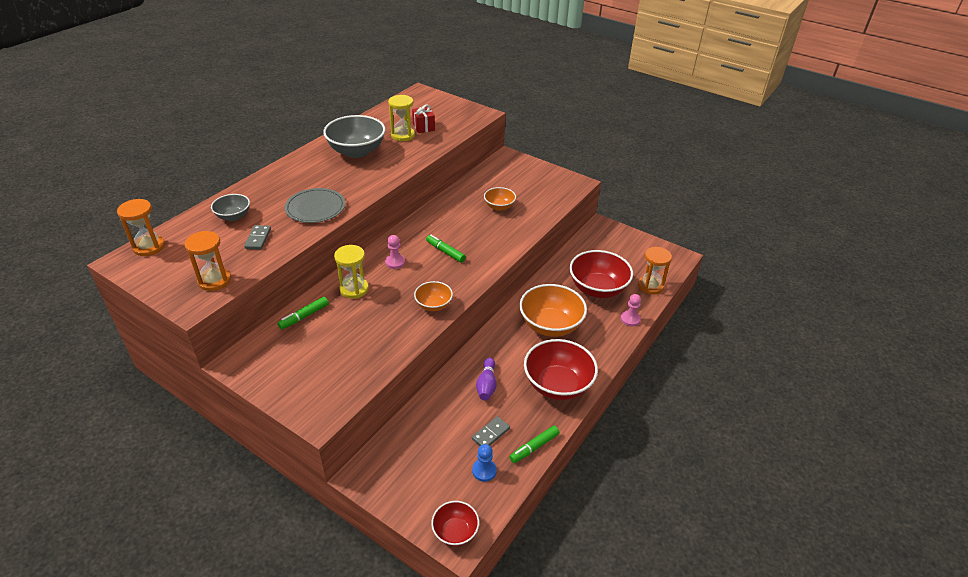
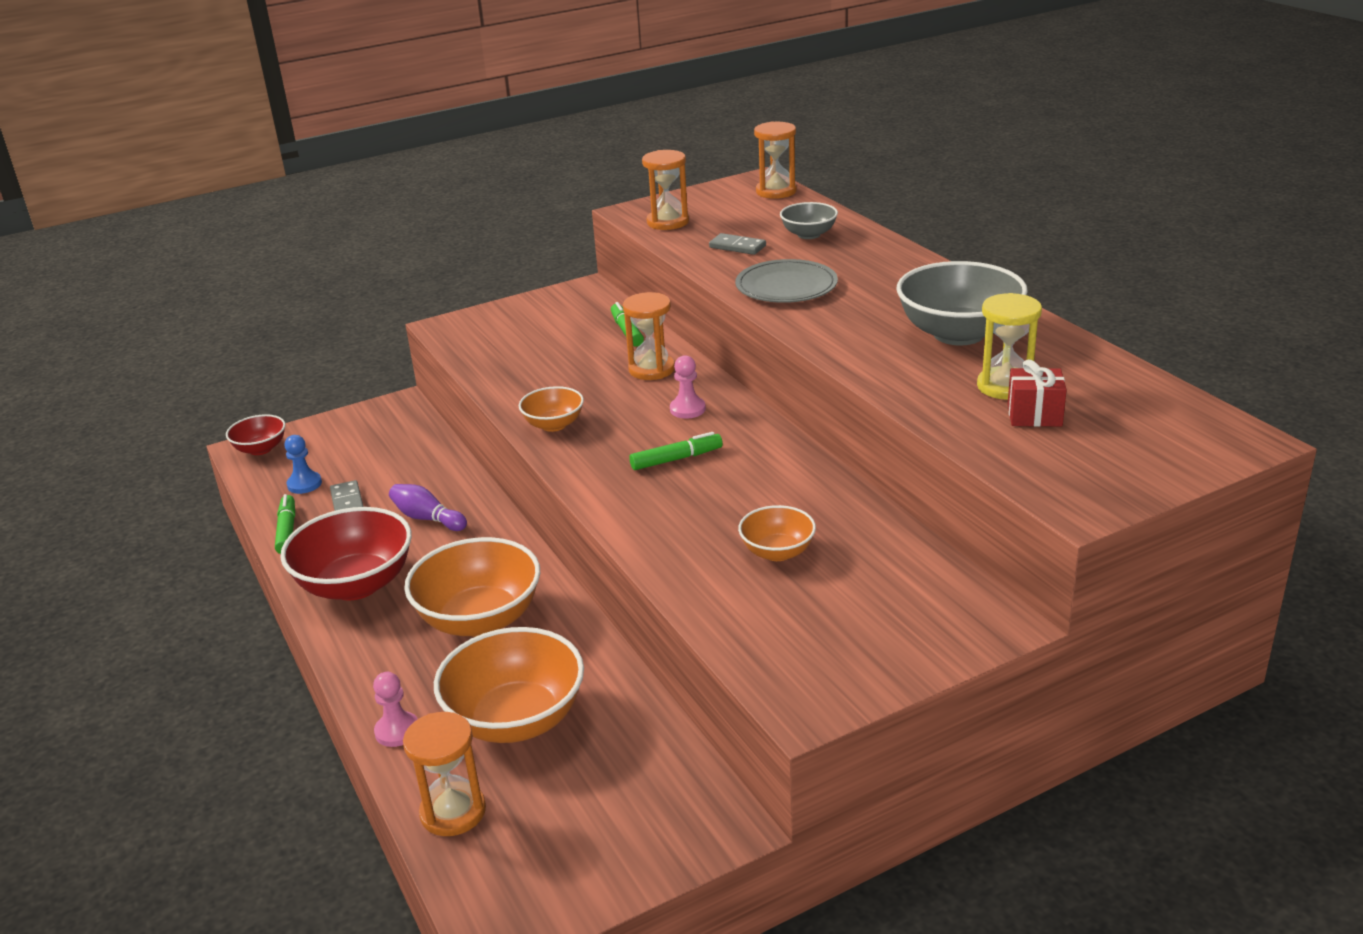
camera: 120 degrees right, 10 degrees down
(354, 289) = (651, 369): yellow hourglass -> orange hourglass
(597, 288) = (516, 720): red bowl -> orange bowl

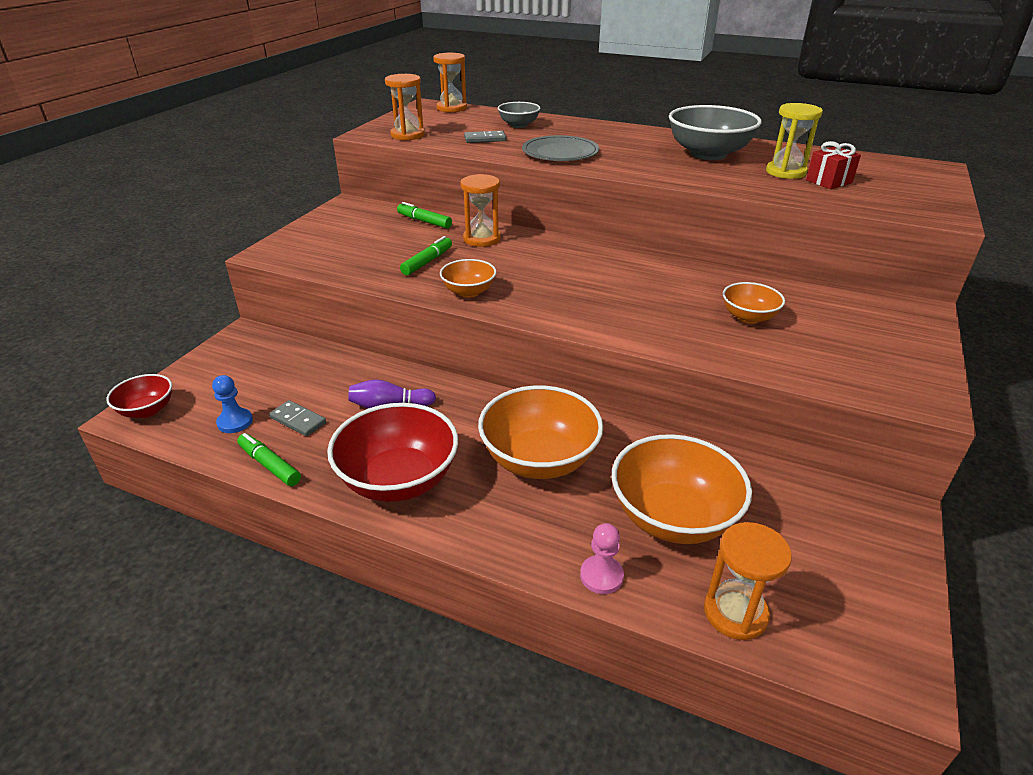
camera: 40 degrees left, 5 degrees up
(676, 459) = (592, 285): green marker -> green marker (427, 262)
(687, 409) = (547, 255): pink pawn -> none

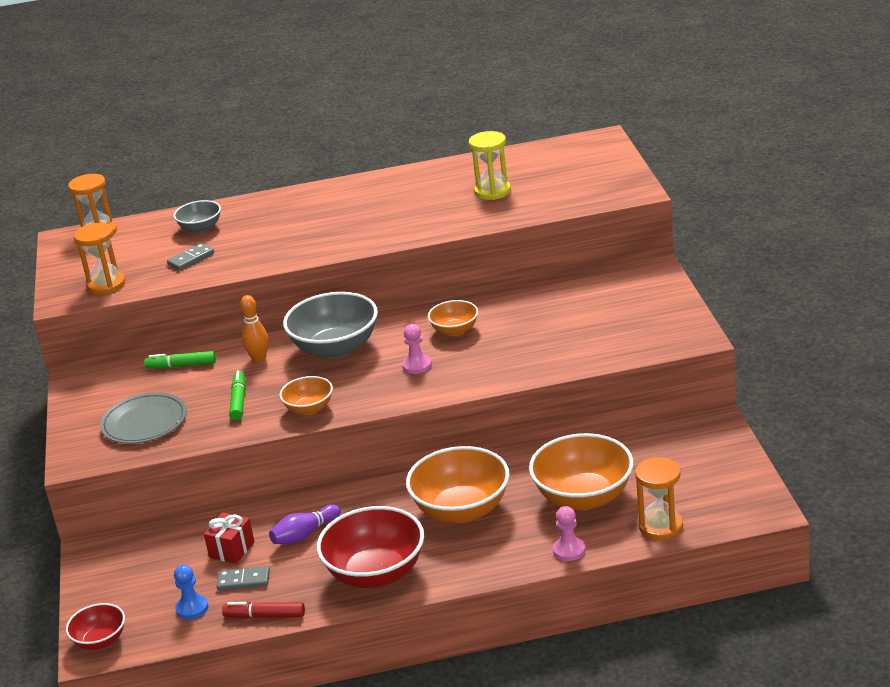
camera: 30 degrees left, 5 degrees down
(269, 465) = (265, 616): green marker -> red marker
(482, 239) = (259, 359): orange hourglass -> orange bowling pin
(560, 152) = (282, 246): grey plate -> grey plate (144, 422)
(597, 297) = (417, 366): none -> pink pawn
(708, 154) = (413, 195): grey bowl -> grey bowl (336, 348)
(748, 317) = (542, 331): orange bowl -> orange bowl (455, 330)
(829, 181) = (533, 188): red gift -> red gift (232, 550)

